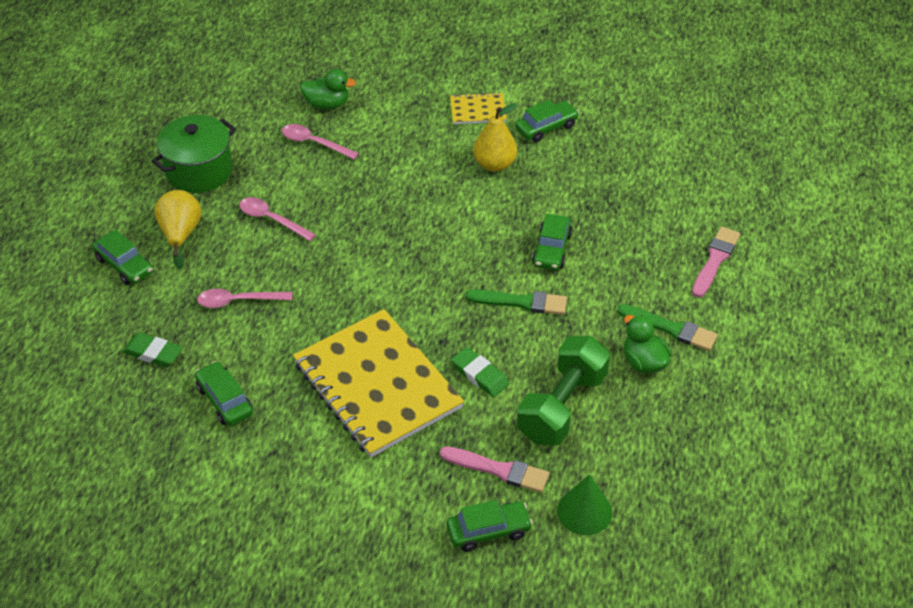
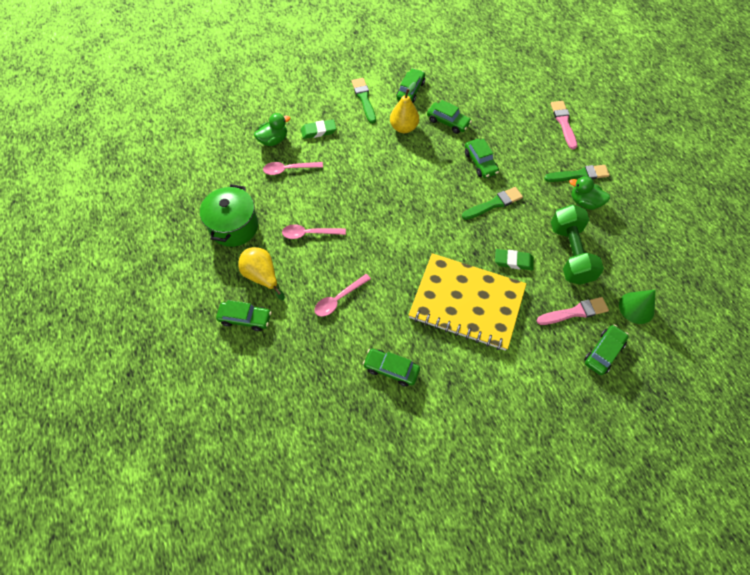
camera: 35 degrees left, 15 degrees up
(153, 353) = (319, 366): green eraser -> green eraser (318, 131)
(478, 110) = (364, 99): yellow notebook -> green brush
(558, 185) = (448, 122): none -> green car

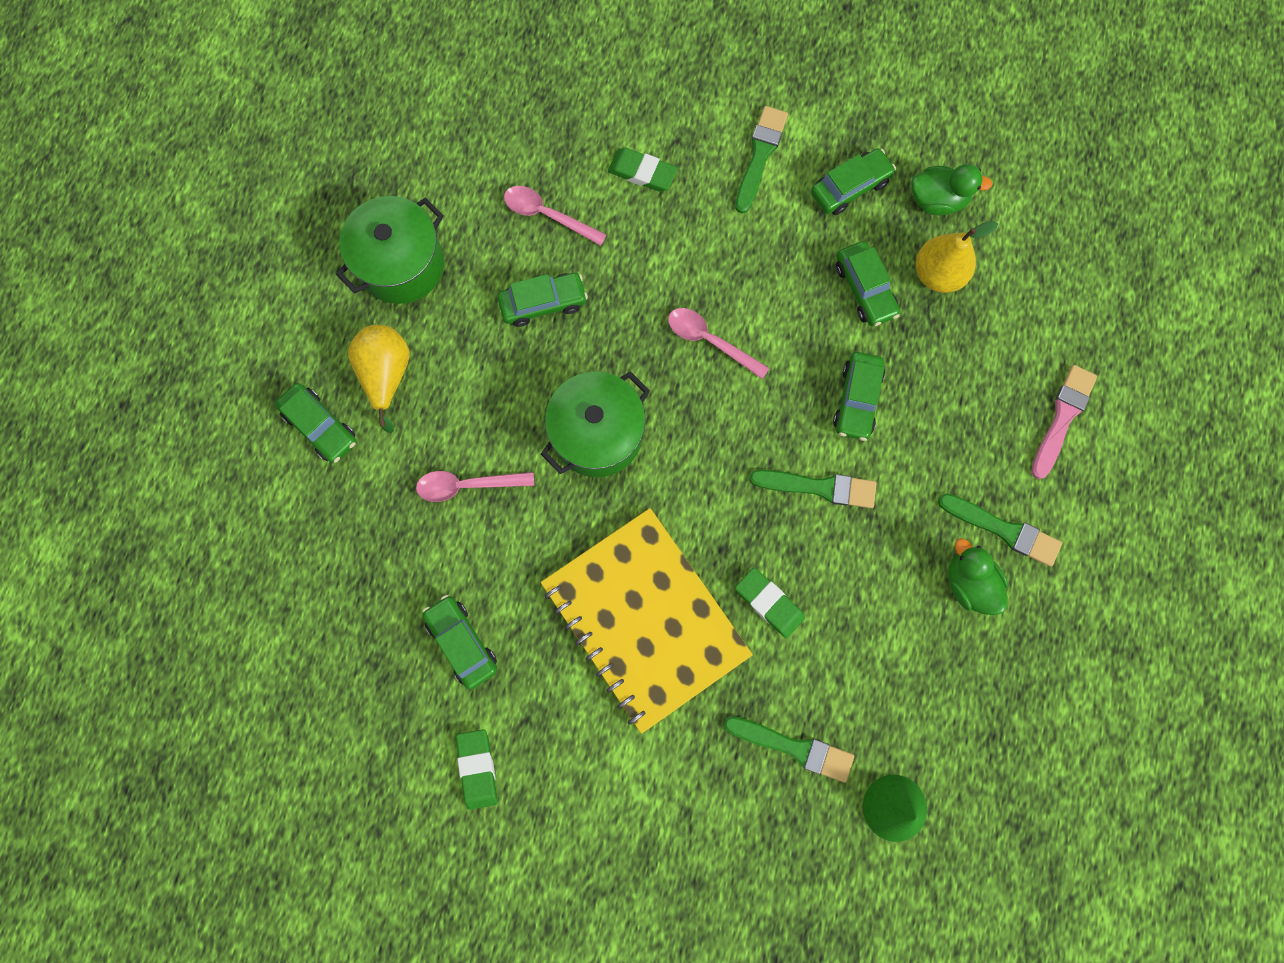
camera: 35 degrees right, 15 degrees up
(273, 140) = (561, 145): green duck -> green duck (937, 200)
(309, 233) = (500, 349): pink spoon -> pink spoon (710, 341)
(382, 241) = (597, 434): none -> green pot
(404, 127) = (783, 253): yellow pear -> yellow pear (937, 274)
(445, 421) = (477, 768): none -> green eraser
(570, 253) = (869, 651): green dumbbell -> none
(575, 312) = (793, 747): pink brush -> green brush
(603, 352) = (782, 836): green car -> green car (543, 303)

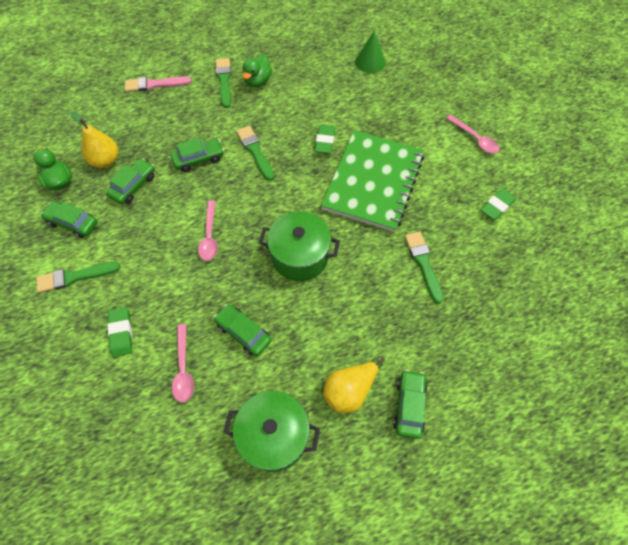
camera: 125 degrees left, 15 degrees down
(462, 642) = (452, 249): green car -> none
(467, 485) = (376, 300): pink spoon -> pink spoon (475, 139)
(645, 619) = (373, 182): yellow notebook -> green notebook
(793, 747) = (377, 102): green brush -> green brush (423, 264)

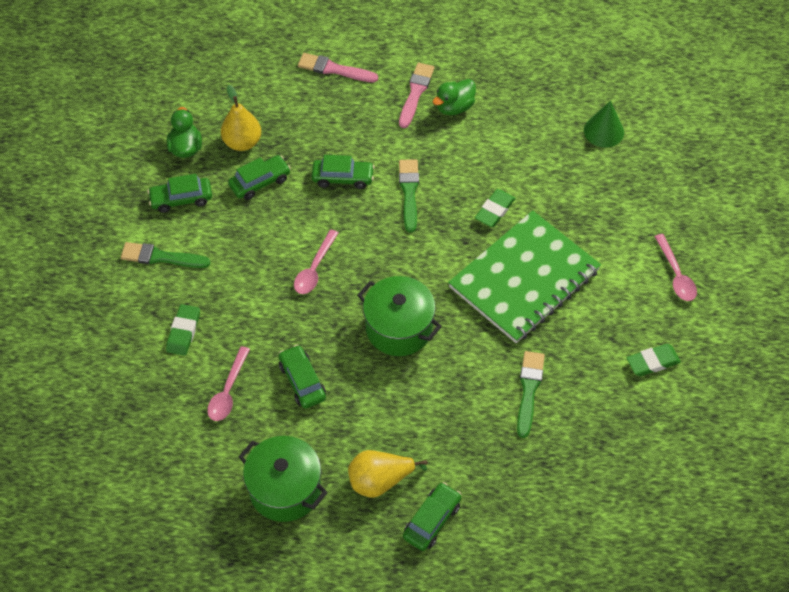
camera: 25 degrees right, 5 degrees down
(73, 223) = (181, 199): green car -> green car turned 60 degrees counterclockwise
(224, 81) = (415, 93): green brush -> pink brush

